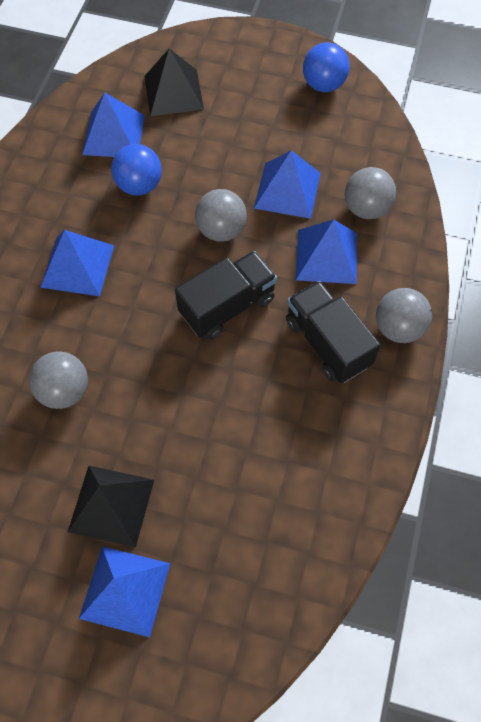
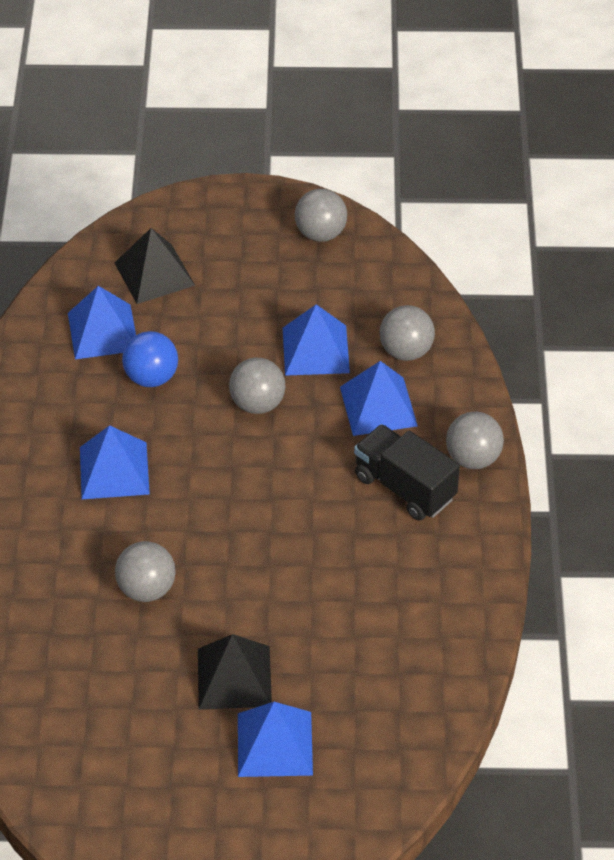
camera: 15 degrees left, 15 degrees down
(227, 306) = (289, 475): black truck -> none
(323, 85) = (320, 233): blue ball -> grey ball

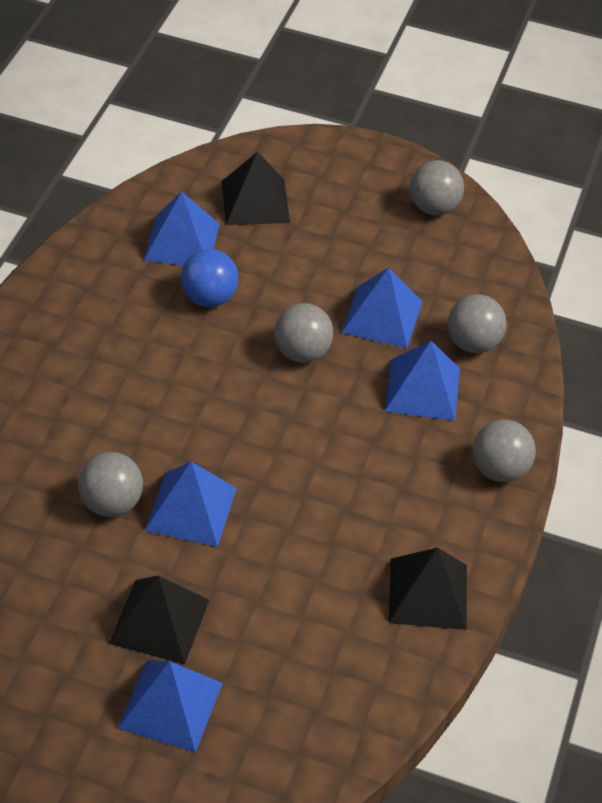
camera: 15 degrees right, 0 degrees up
(114, 470) = (133, 376): blue pyramid -> blue pyramid (191, 509)
(404, 487) = (416, 478): black truck -> none
(454, 583) = (428, 593): none -> black pyramid

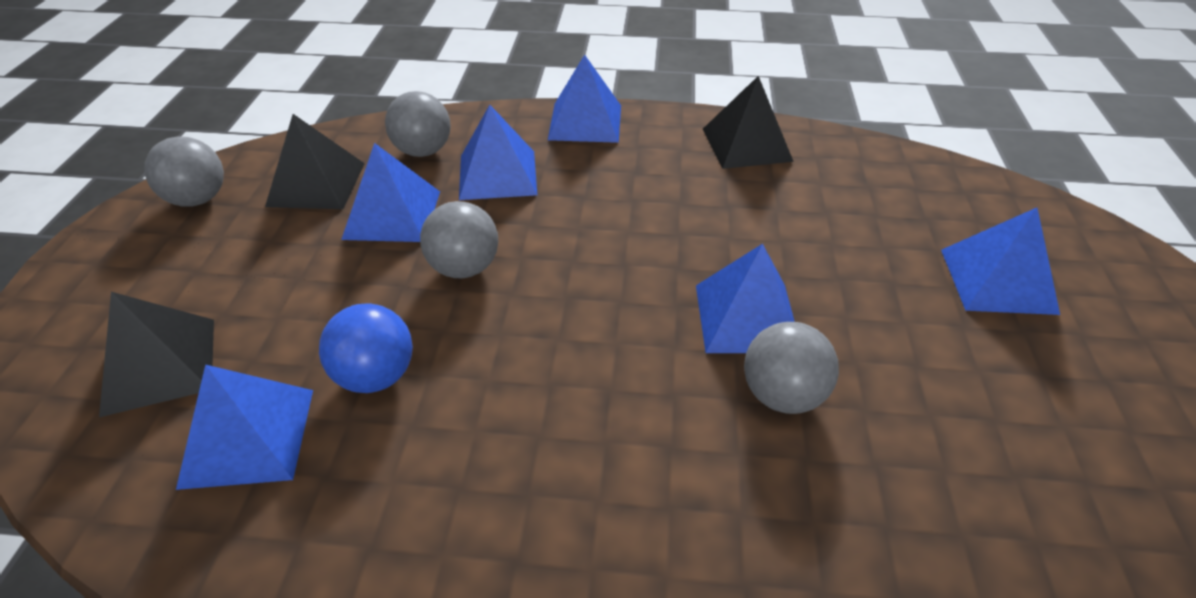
camera: 100 degrees left, 5 degrees down
(159, 621) = (911, 311): black pyramid -> black pyramid (316, 184)
(499, 470) = (585, 122): grey ball -> blue pyramid

